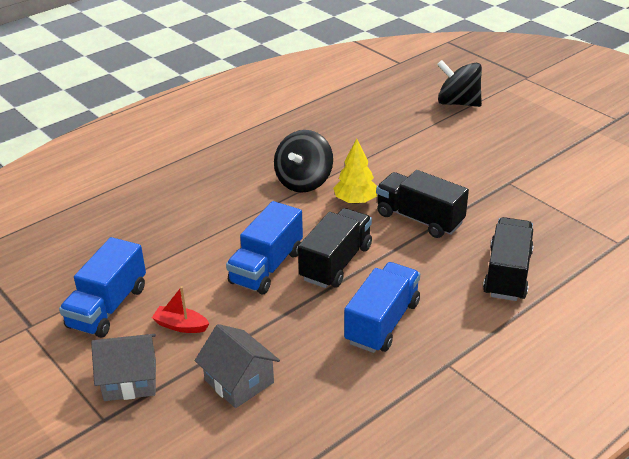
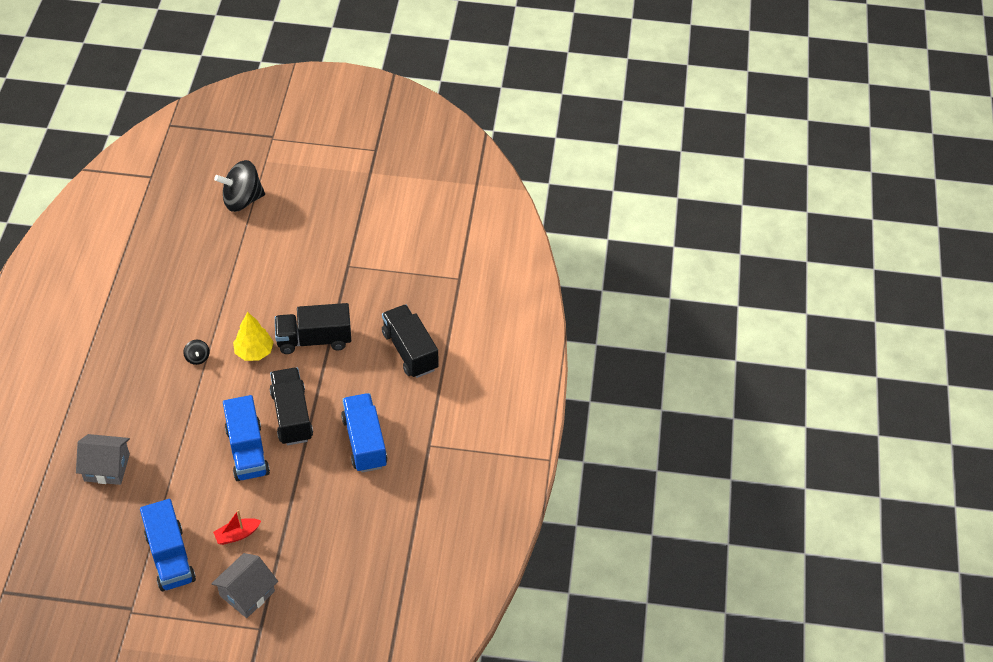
camera: 45 degrees left, 15 degrees up
(239, 381) = (317, 545): grey house -> grey house (107, 467)
(304, 181) = (197, 358): black spinning top -> black spinning top, size x0.45

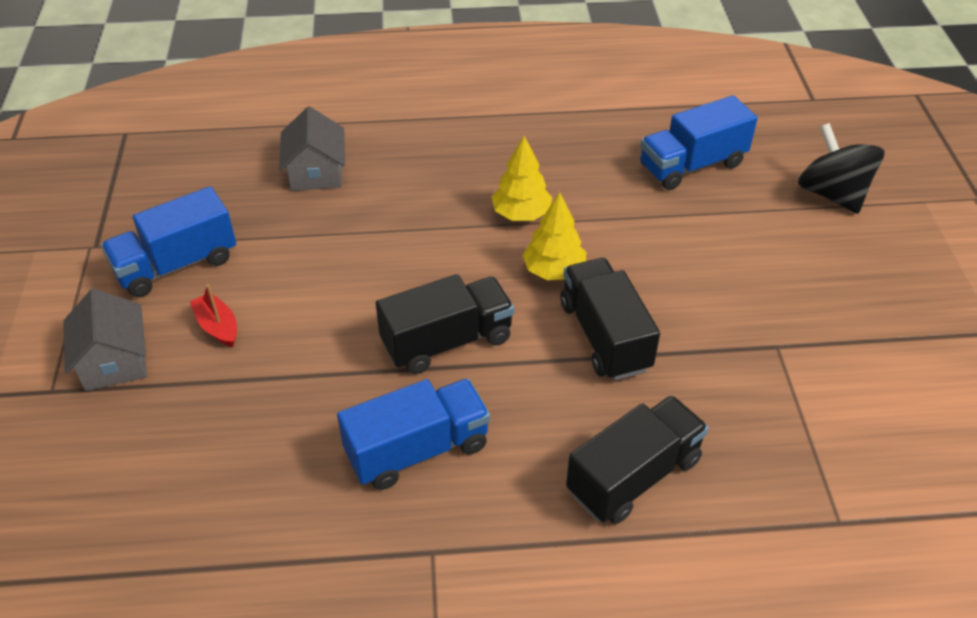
camera: 80 degrees right, 5 degrees down
(197, 358) = (521, 214): black spinning top -> yellow tree
(247, 451) = (369, 304): blue truck -> blue truck (692, 165)
(247, 593) = (114, 361): grey house -> grey house turned 45 degrees clockwise

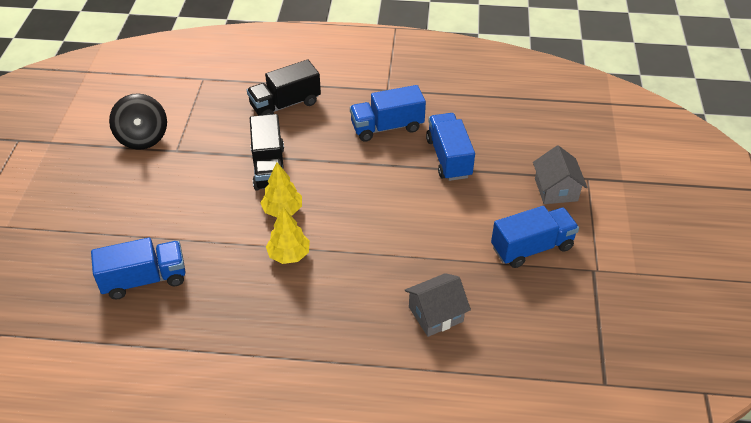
camera: 170 degrees left, 0 degrees up
(218, 326) = (497, 202): red boat -> none
(296, 397) = (448, 158): none -> blue truck
(316, 172) = (436, 314): grey house -> grey house turned 60 degrees clockwise
(447, 341) = (361, 176): black truck -> none
(832, 194) = (63, 240): black spinning top -> black spinning top (143, 137)

